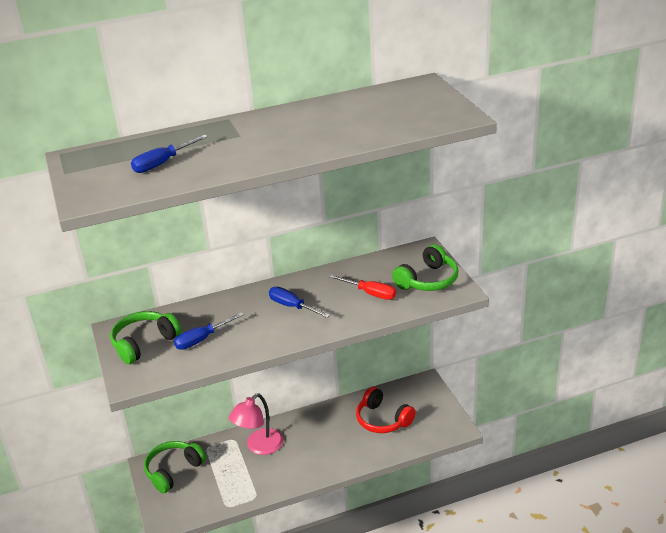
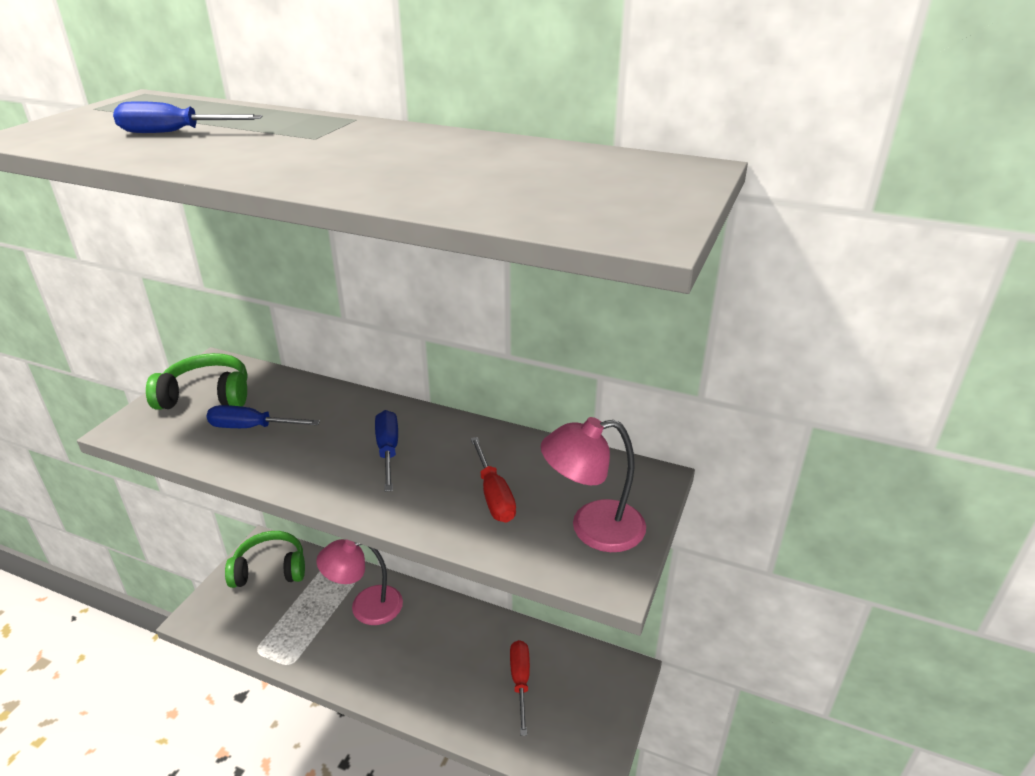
camera: 40 degrees right, 0 degrees up
(383, 420) = (520, 681): red headphones -> red screwdriver
(428, 280) = (592, 528): green headphones -> pink lamp

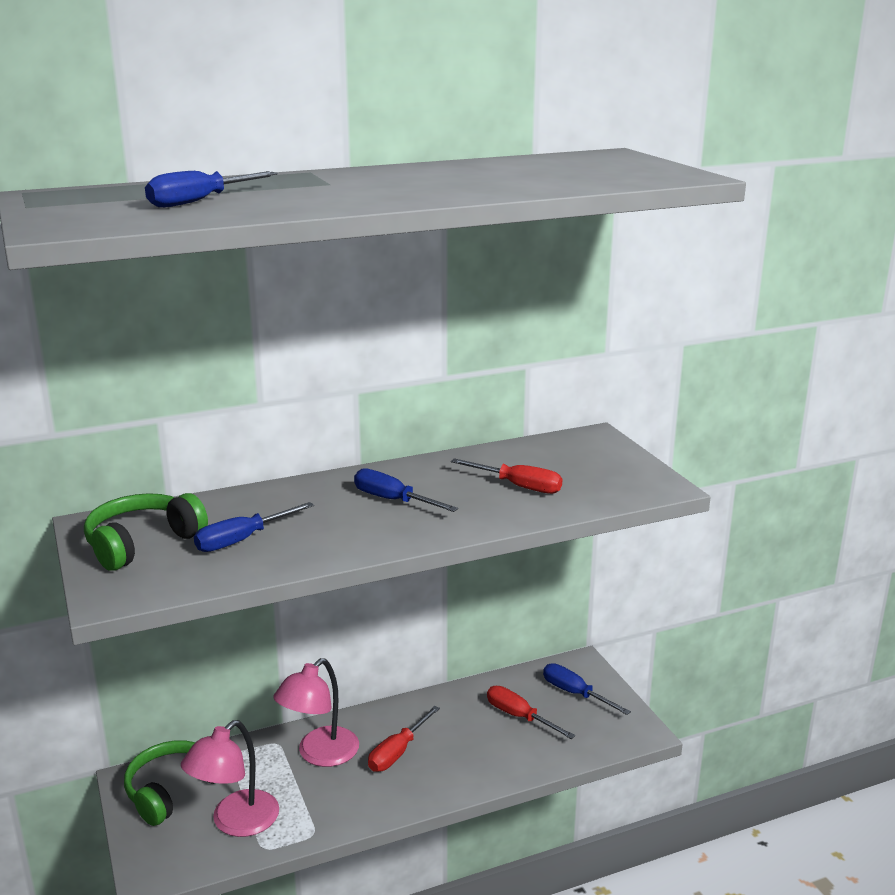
camera: 45 degrees left, 10 degrees down
(408, 643) = (397, 752): none -> red screwdriver
(587, 695) = (575, 693): none -> blue screwdriver
(592, 528) = (608, 472): pink lamp -> pink lamp (235, 822)

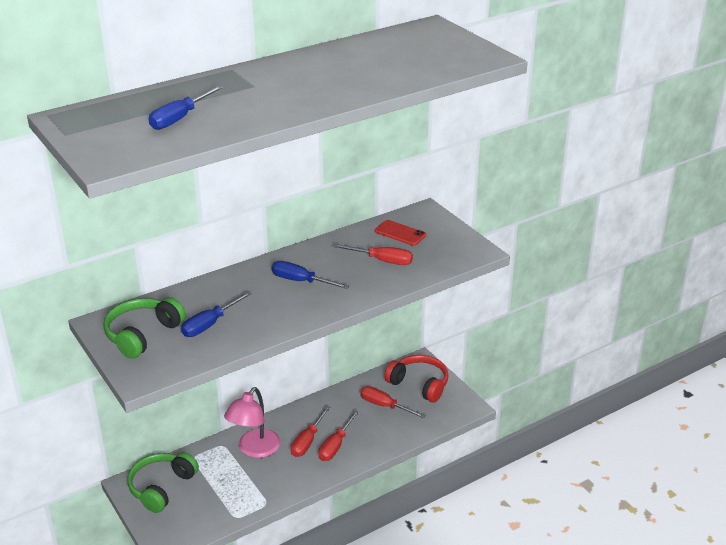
camera: 10 degrees left, 10 degrees up
(235, 822) = (211, 503): pink lamp -> none
(436, 763) = (335, 446): none -> red screwdriver
(553, 457) = (400, 233): none -> red phone
(575, 693) = (419, 384): blue screwdriver -> red headphones

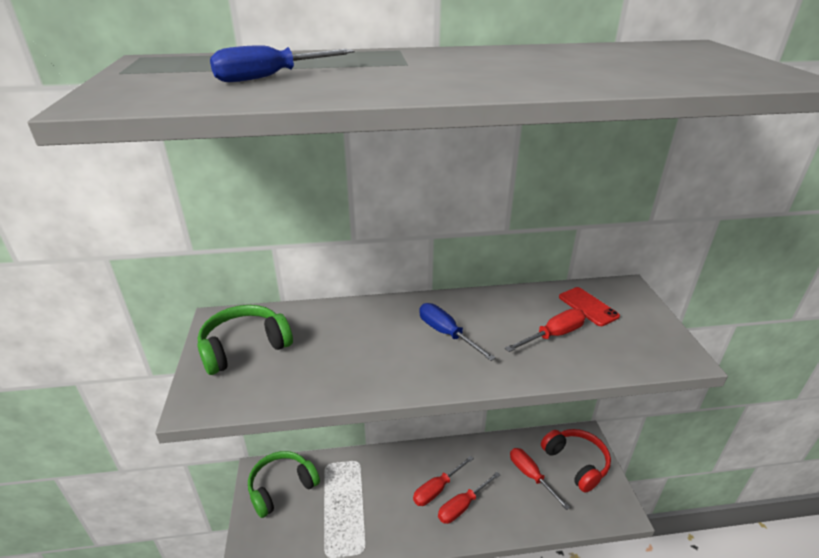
camera: 25 degrees right, 0 degrees up
(210, 324) = (317, 357): blue screwdriver -> none
(254, 450) = (383, 478): pink lamp -> none
(382, 261) = (553, 335): red screwdriver -> red screwdriver turned 75 degrees counterclockwise

